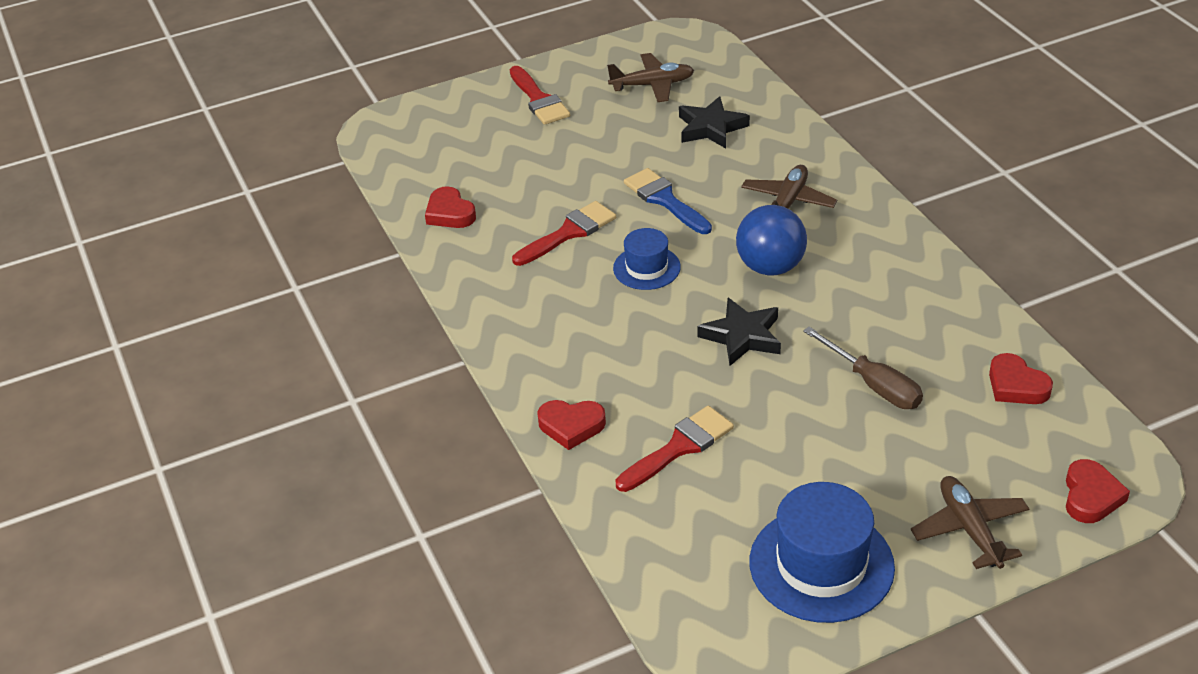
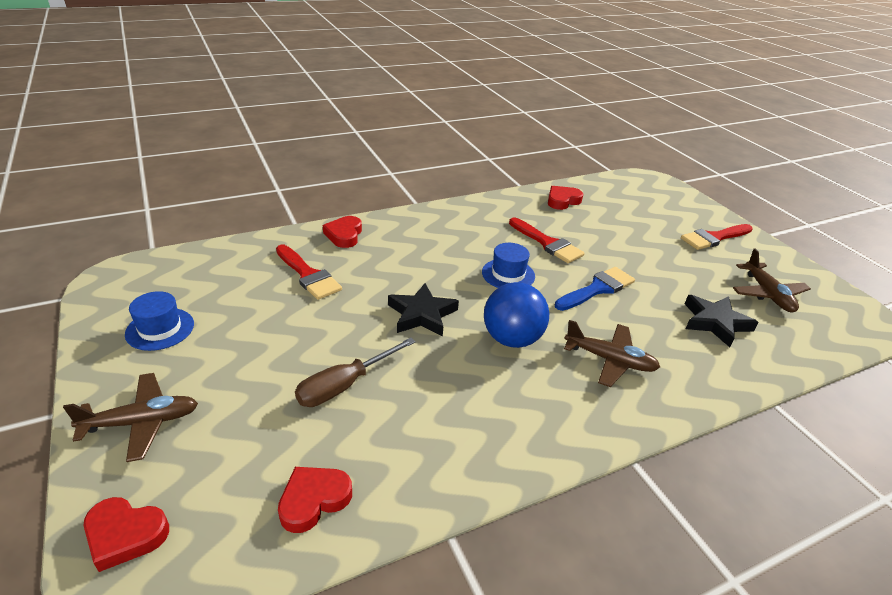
camera: 85 degrees right, 5 degrees down
(821, 564) = (160, 329): blue hat -> blue hat, size x0.58

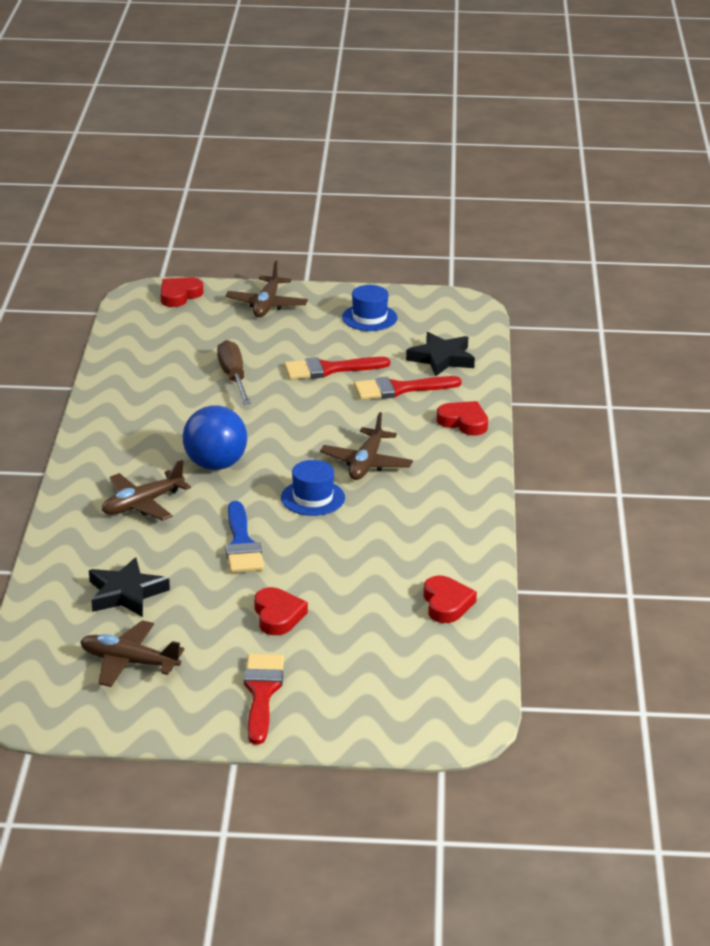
camera: 120 degrees right, 5 degrees down
(314, 500) = (144, 348): red heart -> red heart (278, 616)
(422, 314) = (289, 431): black star -> black star (441, 358)
(439, 263) = (366, 463): none -> brown plane
(547, 243) = (351, 547): red brush -> red brush (329, 369)

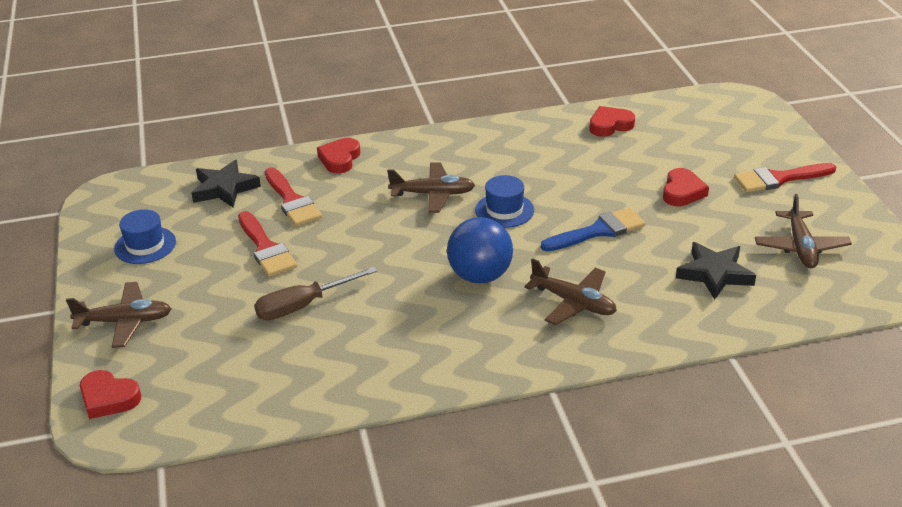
camera: 105 degrees left, 5 degrees up
(278, 616) = (682, 192): red heart -> red heart turned 135 degrees clockwise

